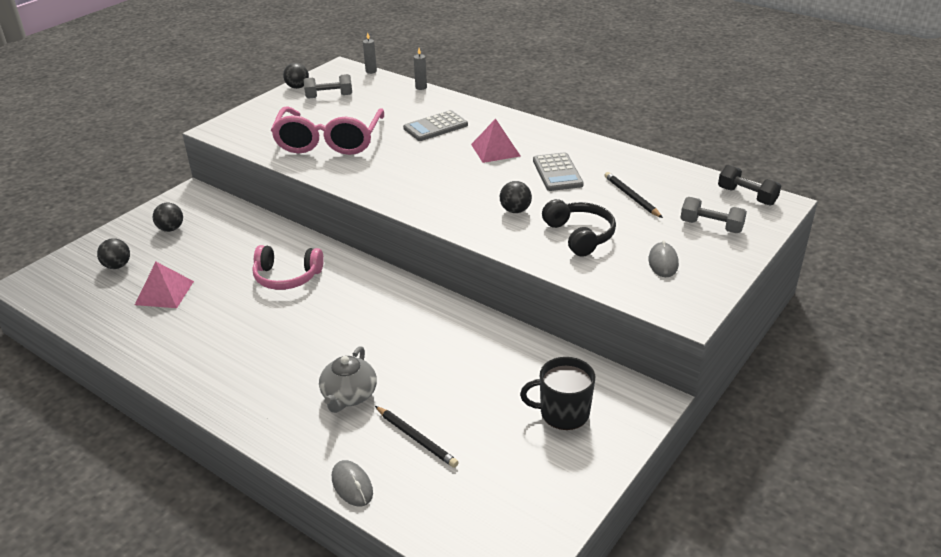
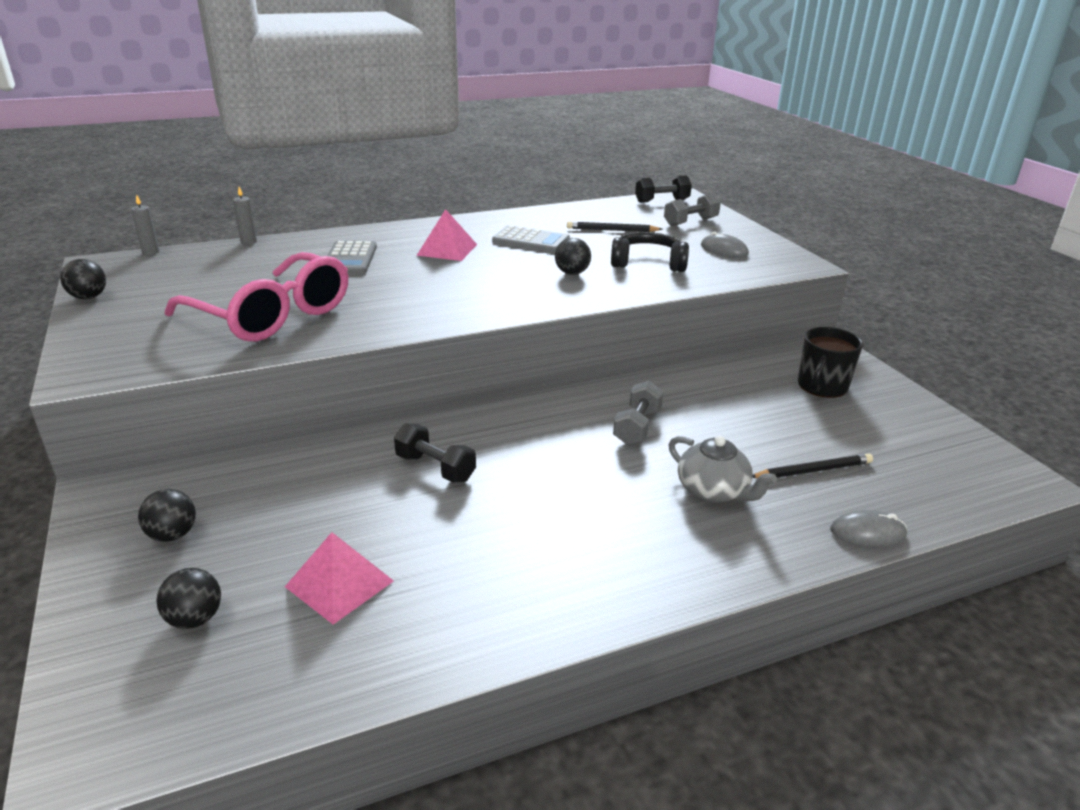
camera: 60 degrees left, 5 degrees down
(287, 277) = (435, 468): pink headphones -> black dumbbell
(329, 96) = (158, 287): grey dumbbell -> grey dumbbell (637, 427)

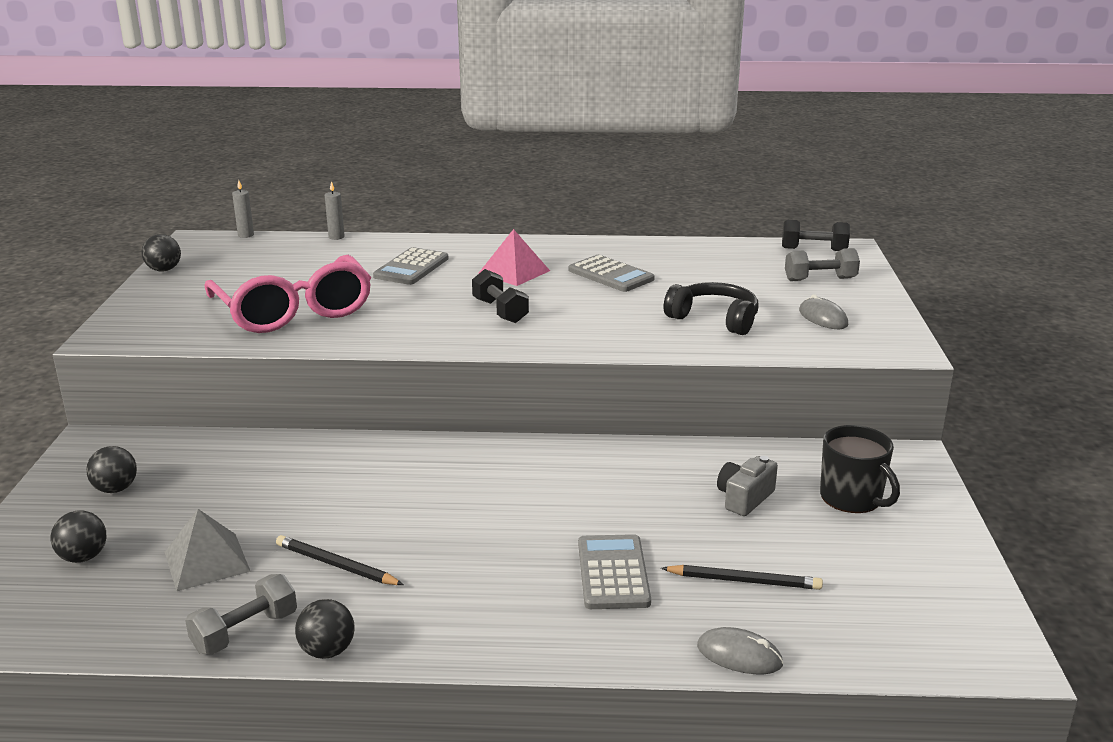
camera: 25 degrees right, 5 degrees down
(339, 583) = (207, 561): pink pyramid -> grey pyramid
(435, 468) = (366, 486): black dumbbell -> black dumbbell (500, 311)
(572, 273) = (617, 317): black ball -> black ball (327, 651)
(612, 230) = (714, 276): black pencil -> black pencil (336, 565)
(637, 427) = (595, 493): grey dumbbell -> grey dumbbell (245, 632)
(713, 491) = (613, 573): grey teapot -> grey calculator
(750, 404) = (744, 498): none -> grey camera
(822, 386) = (852, 498): black mug -> black mug turned 90 degrees counterclockwise

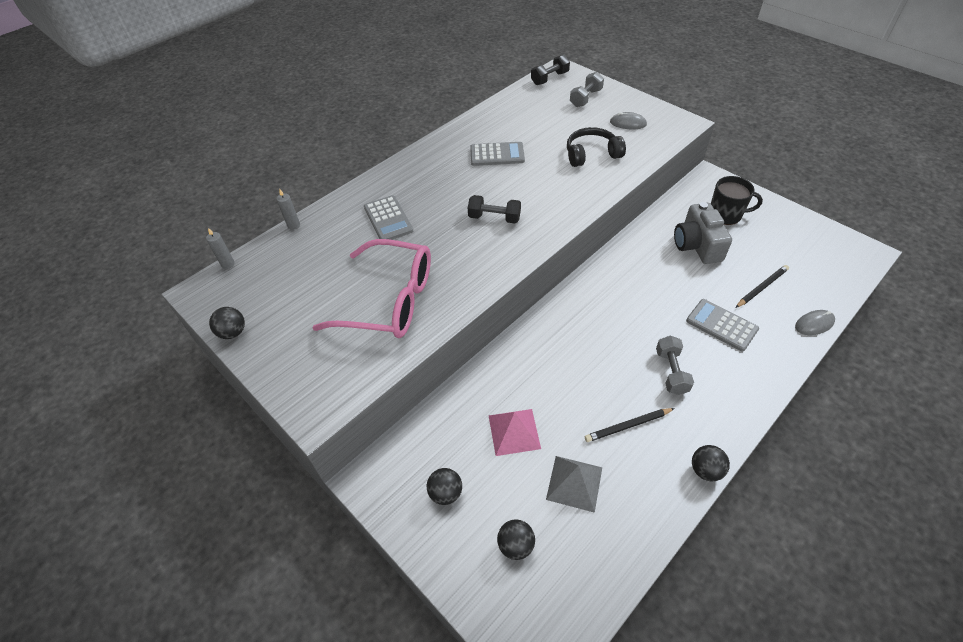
camera: 45 degrees left, 25 degrees up
(245, 632) = (661, 498): grey dumbbell -> grey dumbbell (671, 372)
(514, 272) = (448, 184): pink pyramid -> pink pyramid (514, 431)
(744, 498) = (697, 245): grey camera -> grey camera, size x1.62

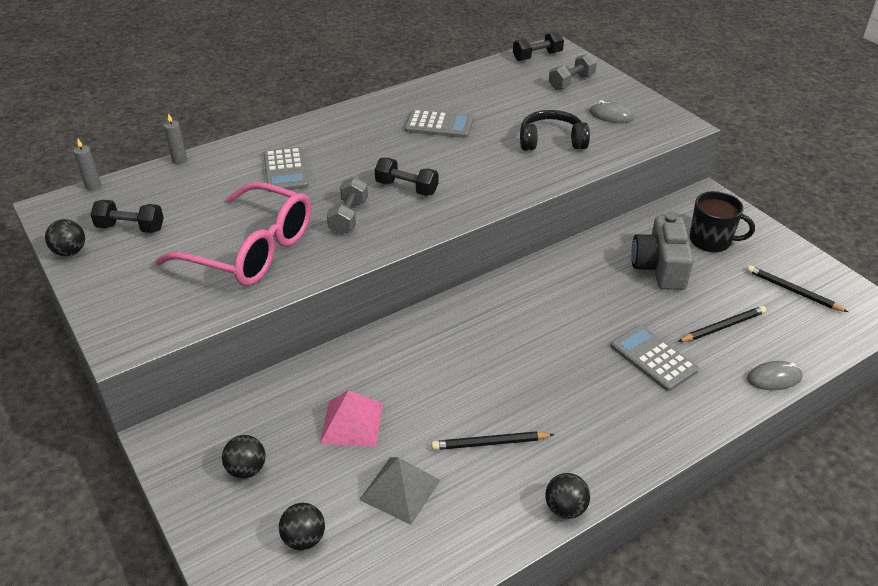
camera: 10 degrees right, 10 degrees down
(277, 299) = (131, 228): none -> black dumbbell
(671, 372) = (568, 396): grey dumbbell -> grey dumbbell (348, 217)
(800, 247) = (793, 291): none -> black pencil

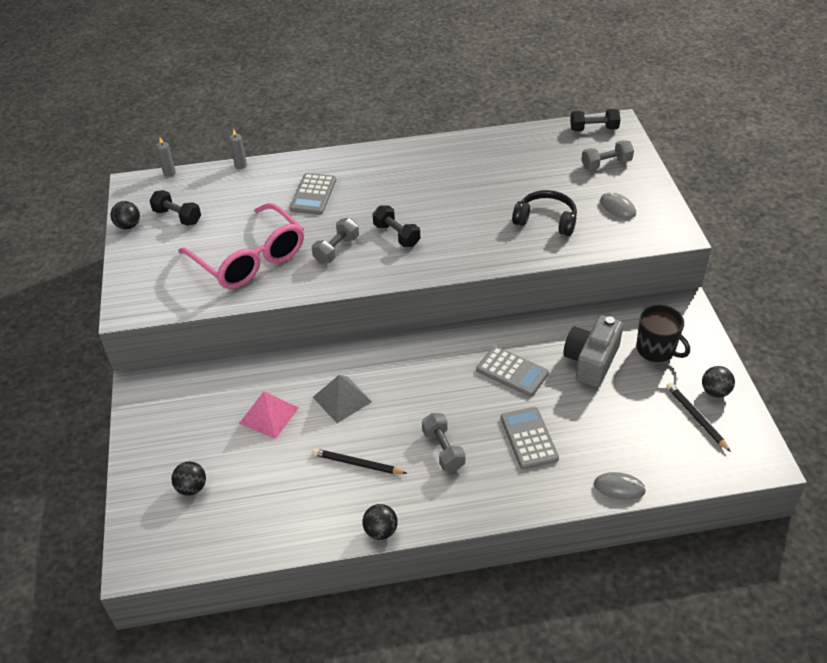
camera: 25 degrees right, 5 degrees up
(246, 469) = (181, 426): black ball -> black ball (715, 391)
(400, 489) = (273, 476): grey pyramid -> grey pyramid (342, 399)
(439, 125) = (460, 181): grey calculator -> grey calculator (512, 372)
(574, 397) = (443, 450): none -> grey dumbbell
(722, 327) = (608, 430): black pencil -> none

